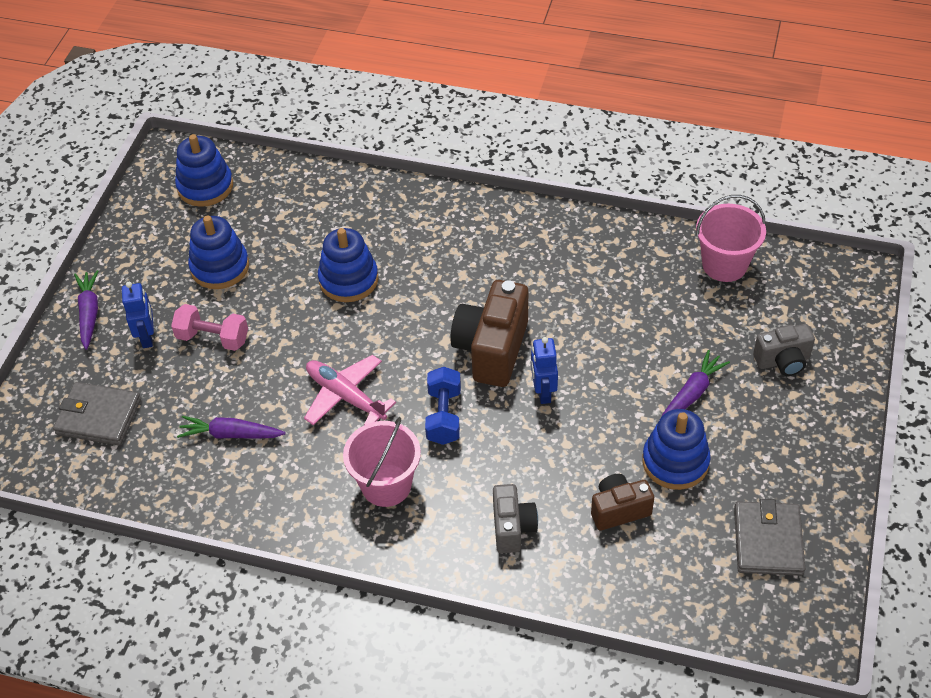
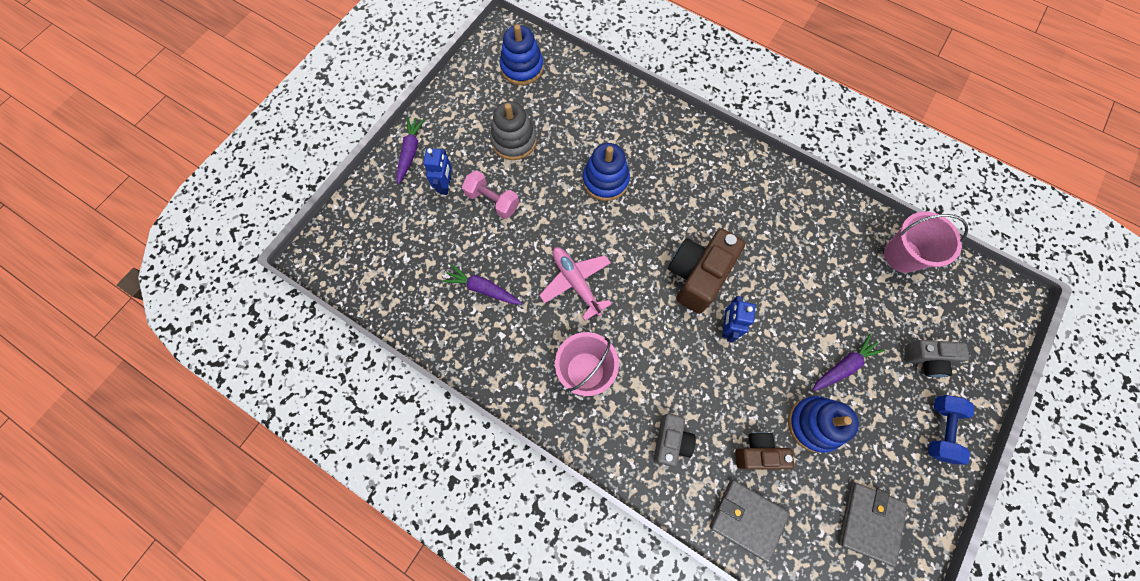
camera: 15 degrees right, 20 degrees up
(99, 416) = (393, 243): grey wallet -> grey wallet (747, 519)
(220, 267) = (514, 141): blue stacking toy -> grey stacking toy
(444, 416) = (645, 323): blue dumbbell -> blue dumbbell (940, 430)

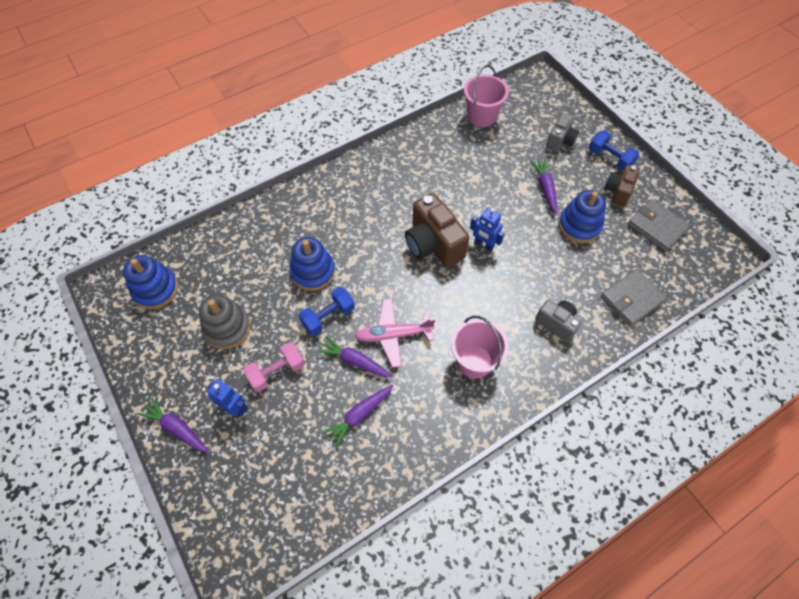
camera: 65 degrees left, 10 degrees down
(533, 260) = (355, 361): none -> purple carrot
(566, 216) = (328, 317): none -> blue dumbbell
(757, 453) = (587, 270): brown camera -> brown camera (618, 191)

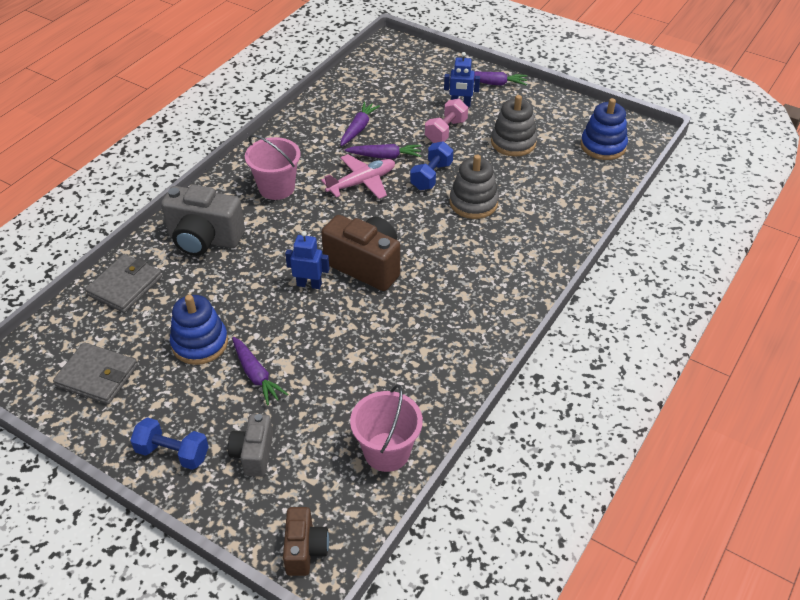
camera: 155 degrees right, 15 degrees down
(313, 271) = (473, 203): blue stacking toy -> grey stacking toy
(556, 323) = (204, 239): grey camera -> grey camera, size x1.70
(618, 191) = (154, 405): brown camera -> brown camera (305, 550)

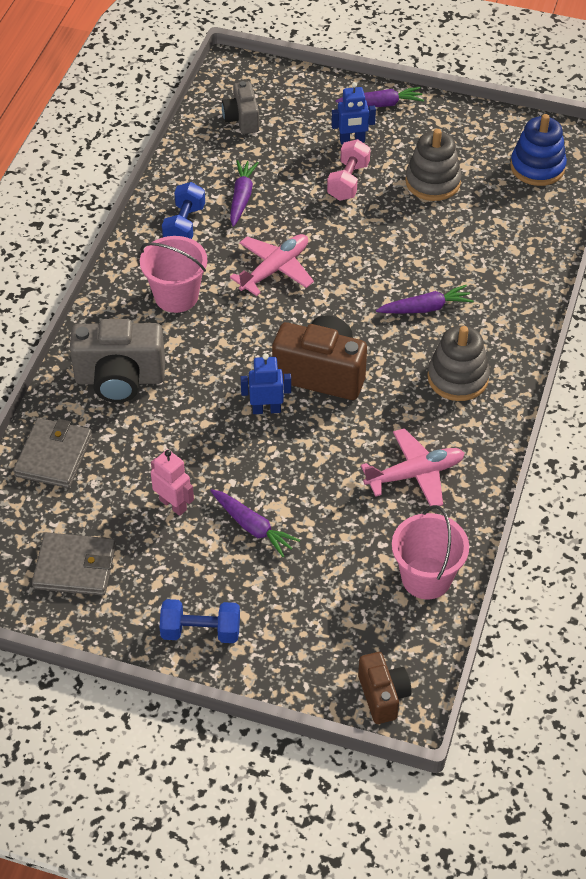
camera: 15 degrees left, 5 degrees up
(200, 343) = (173, 504): blue stacking toy -> pink robot
(253, 454) = (288, 612): grey camera -> grey camera (242, 119)
(385, 156) = (288, 229): purple carrot -> purple carrot (425, 308)
(412, 361) = (415, 474): none -> pink plane
(431, 176) = (353, 245): blue dumbbell -> blue dumbbell (184, 225)
(473, 203) = (414, 270): grey stacking toy -> grey stacking toy (457, 378)

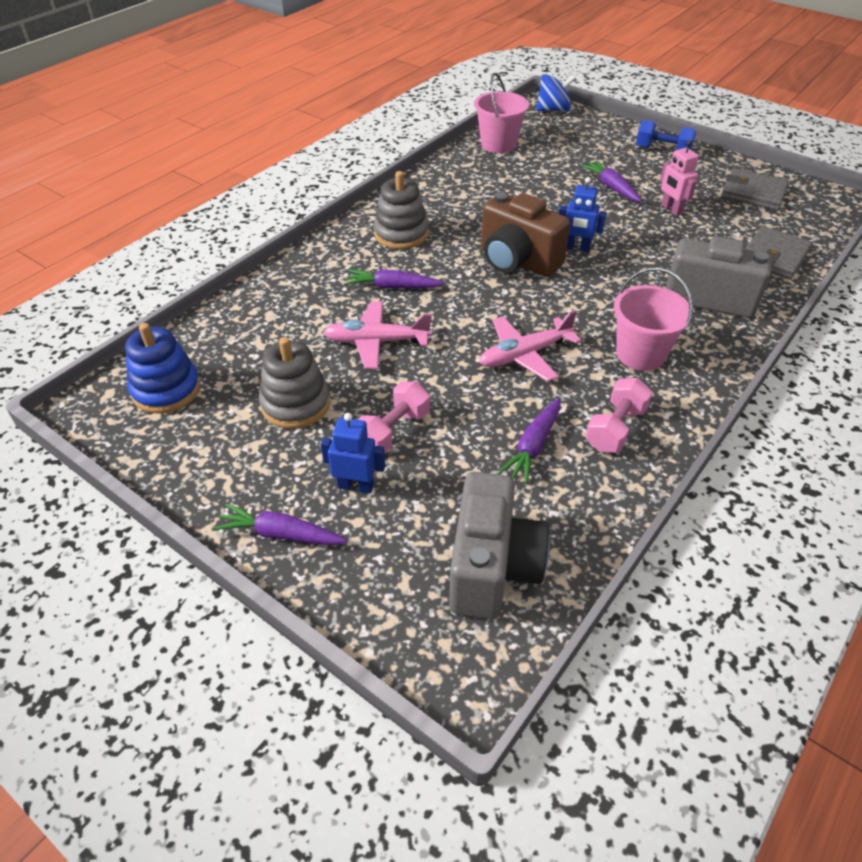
camera: 160 degrees left, 5 degrees down
(184, 225) = (615, 428): blue dumbbell -> pink dumbbell
(242, 119) = (492, 567): grey camera -> grey camera, size x1.70
(383, 696) = (553, 110): brown camera -> blue spinning top
(415, 474) = (474, 189): pink plane -> pink plane (376, 342)

